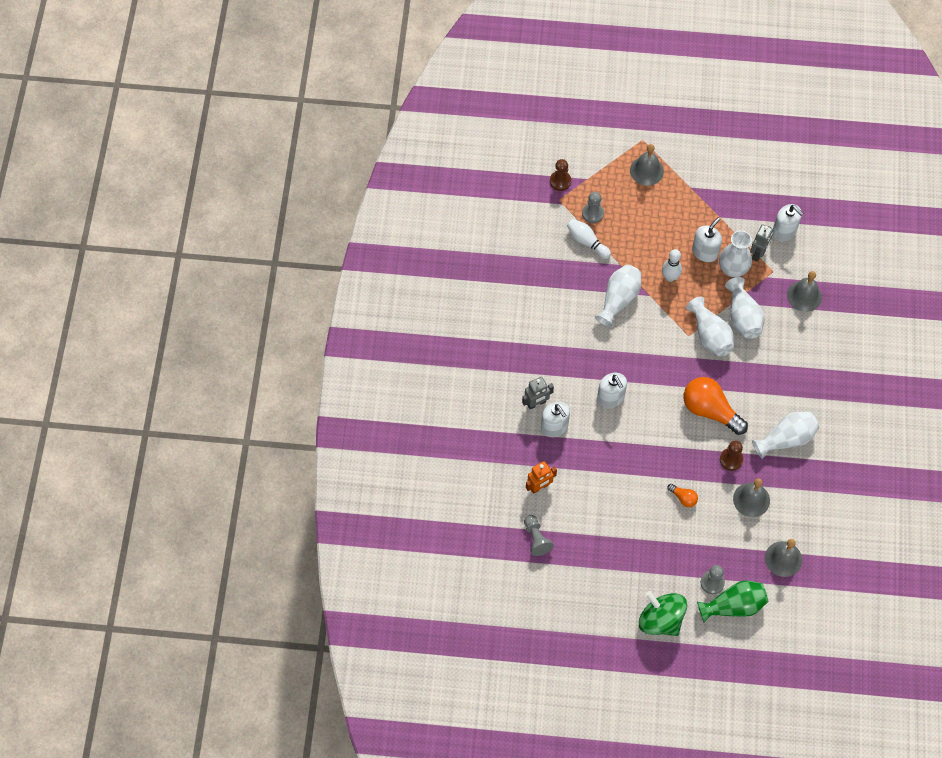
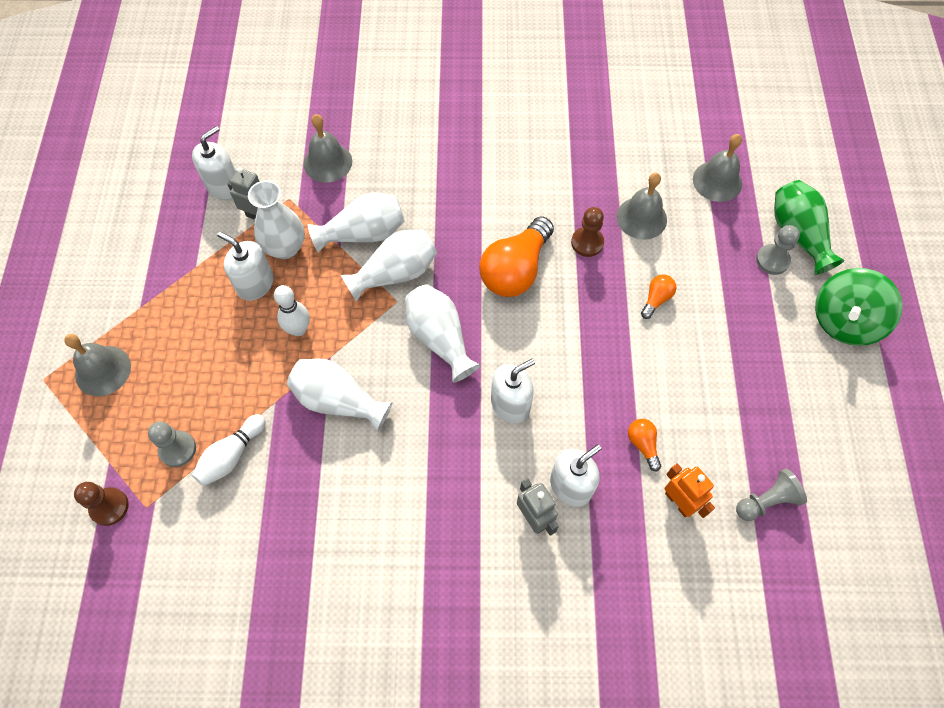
camera: 95 degrees left, 0 degrees up
(578, 472) = (643, 444): none -> orange light bulb
(786, 439) = (546, 180): white vase -> white vase (439, 338)

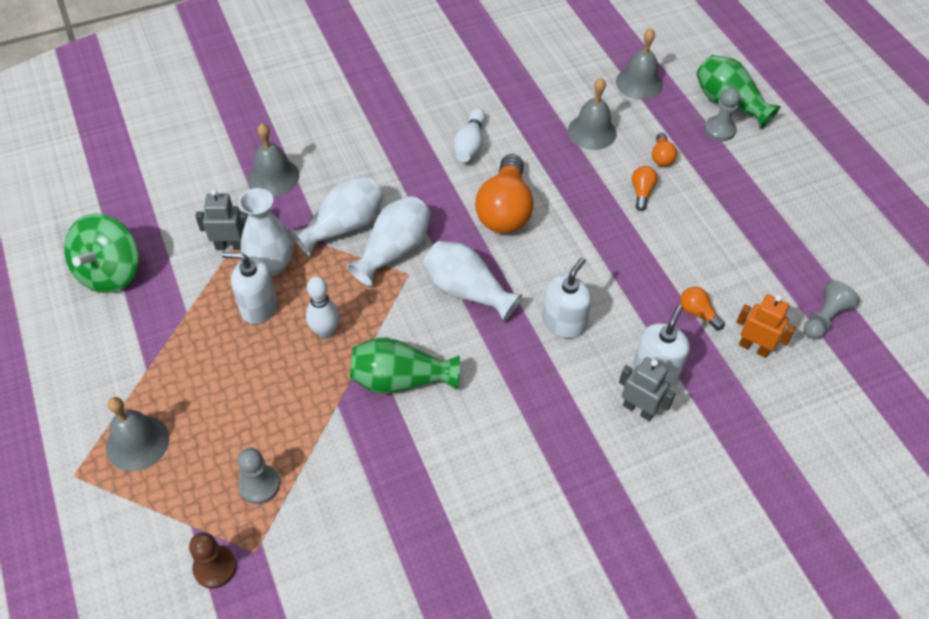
camera: 25 degrees left, 10 degrees down
(224, 186) = (177, 231): white soap dispenser -> none
(231, 455) = (319, 469): white bowling pin -> white bowling pin (470, 144)
(338, 401) = (400, 380): white vase -> green vase
(587, 243) = (556, 167): brown pawn -> none
(696, 269) = (661, 157): none -> orange light bulb
(844, 321) = (803, 157): green spinning top -> green spinning top (110, 272)

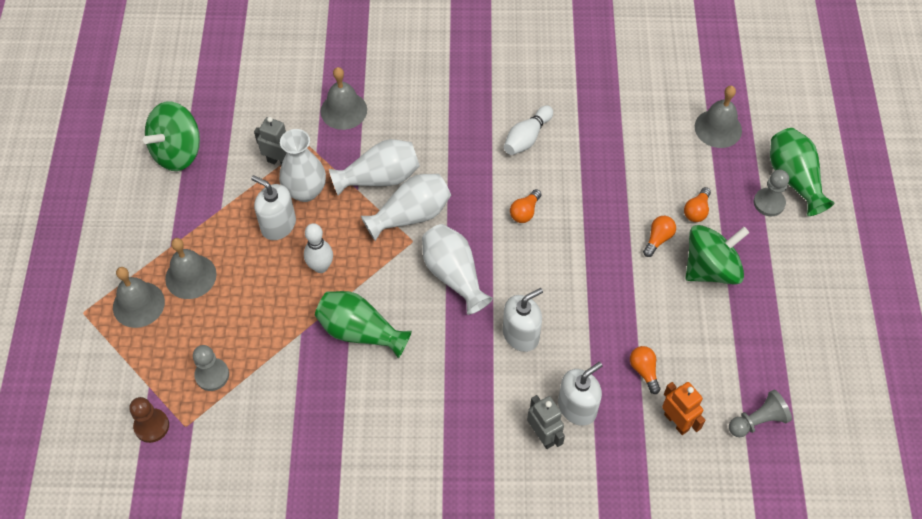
camera: 25 degrees right, 5 degrees up
(505, 210) = (525, 212): orange light bulb -> orange light bulb, size x0.46
(592, 132) = (645, 163): grey bell -> grey bell (190, 276)
(703, 202) = (711, 269): none -> green spinning top

